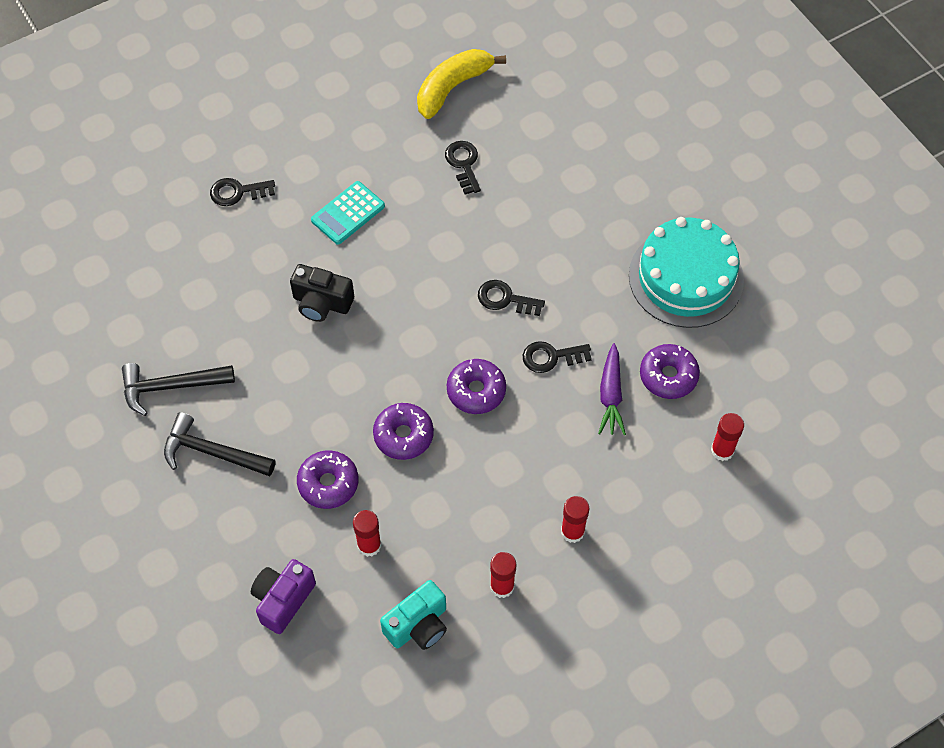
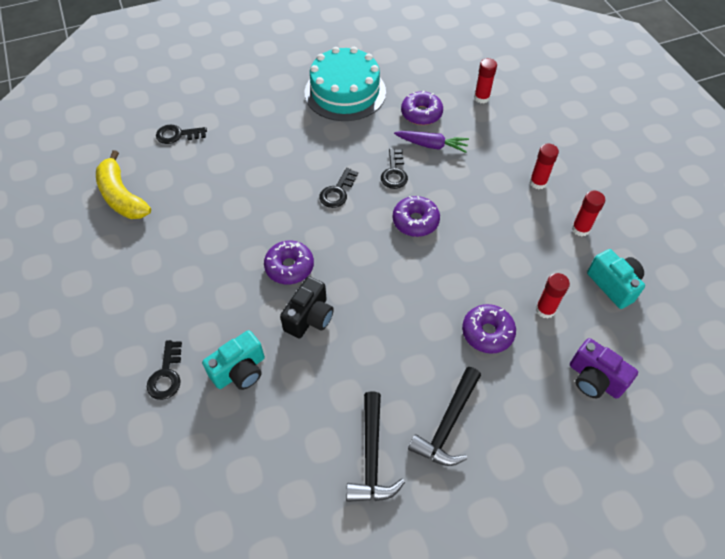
camera: 80 degrees left, 5 degrees down
(250, 253) = (240, 371): none -> turquoise camera
(348, 213) = (222, 287): turquoise calculator -> none
(403, 435) = (448, 273): purple donut -> purple donut (289, 267)
(463, 164) = (202, 200): black key -> black key (177, 135)

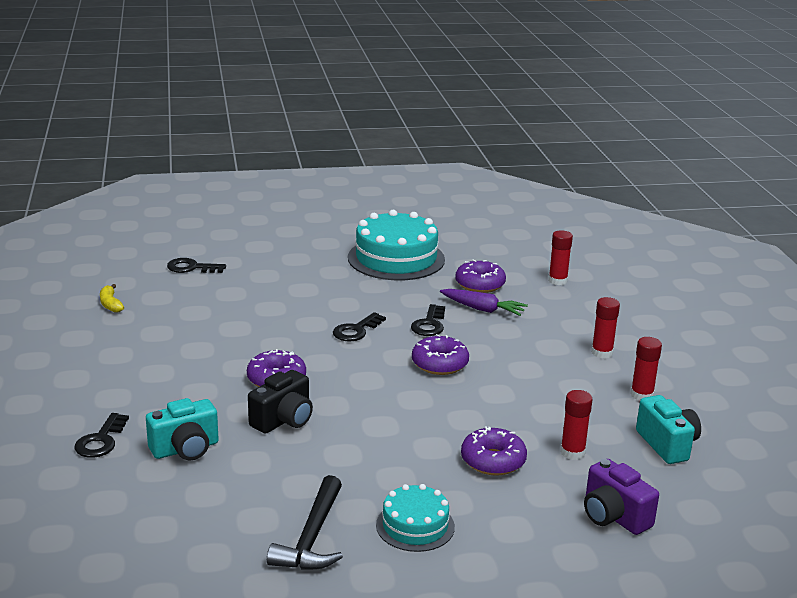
camera: 10 degrees right, 30 degrees down
(122, 196) = (110, 304): yellow banana -> yellow banana, size x0.49
(448, 424) = (415, 526): black hammer -> turquoise cake

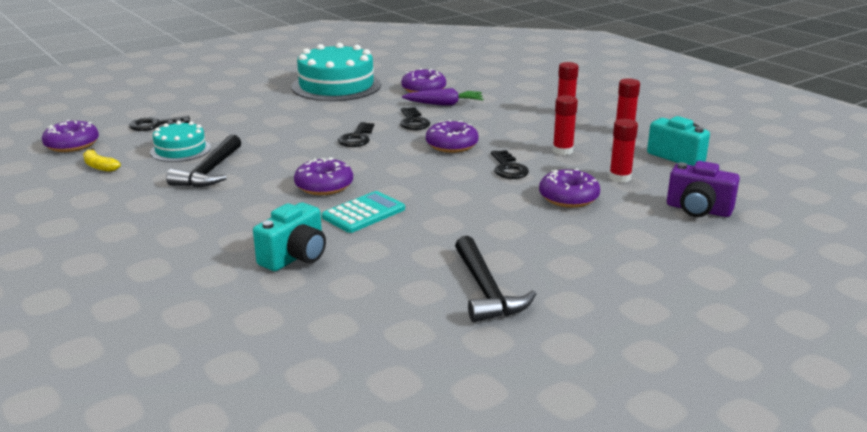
camera: 25 degrees left, 0 degrees up
(101, 440) = (201, 272): black key -> black key (508, 168)
(107, 273) = (72, 145): none -> purple donut
(193, 335) = (209, 172): none -> black hammer
(283, 420) = (363, 213): black camera -> turquoise calculator
(415, 526) = (561, 257): turquoise cake -> turquoise cake (180, 150)
(557, 281) = (480, 76): red glue stick -> red glue stick (562, 151)

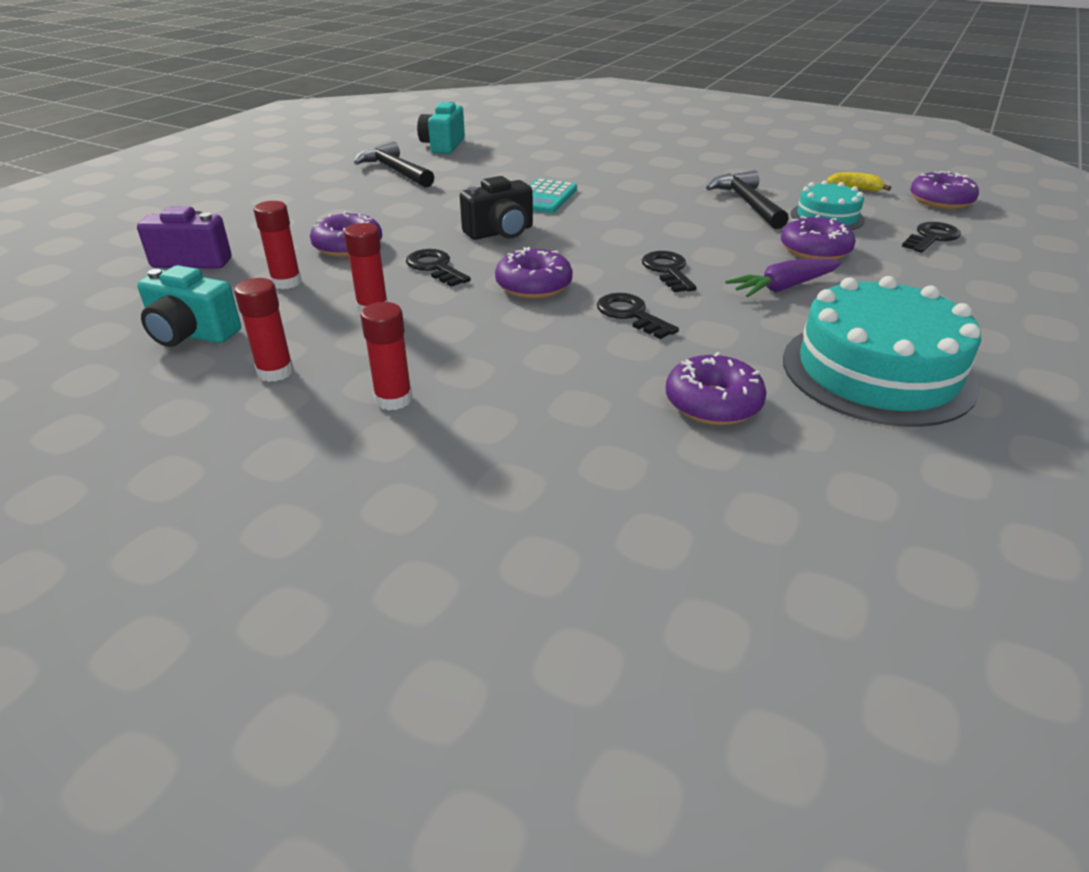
camera: 155 degrees right, 10 degrees up
(295, 257) = (556, 165): turquoise camera -> turquoise camera (443, 146)
(324, 186) = (615, 211): purple donut -> purple donut (815, 250)
(437, 186) = (500, 232): none -> black camera
(444, 104) = (627, 368): purple carrot -> purple carrot (782, 288)

